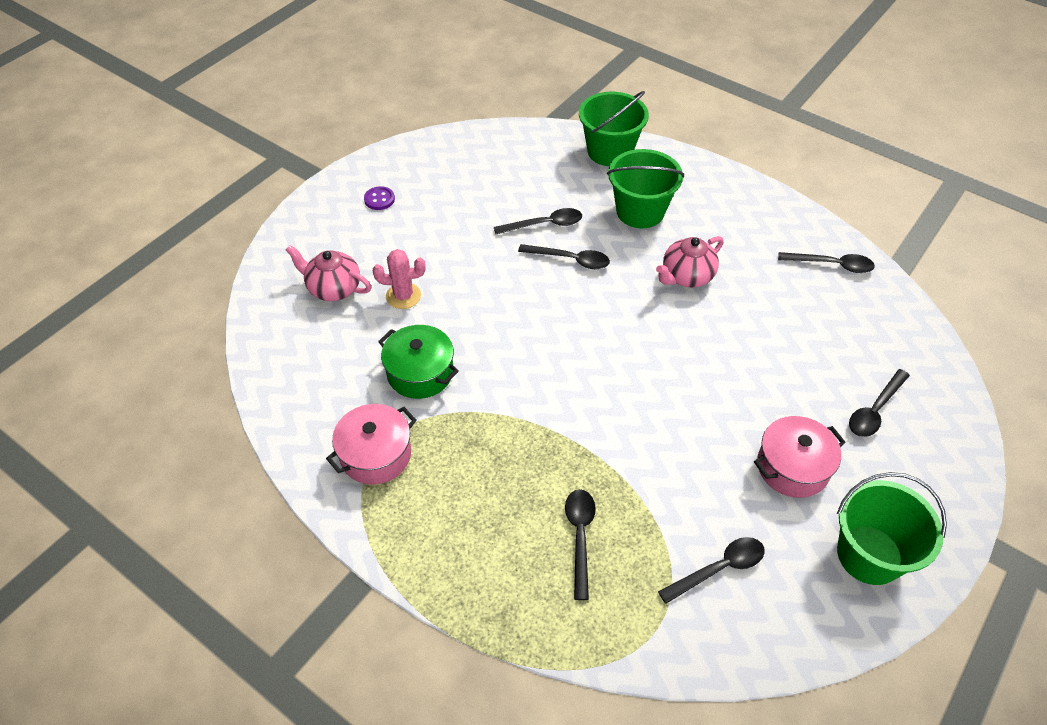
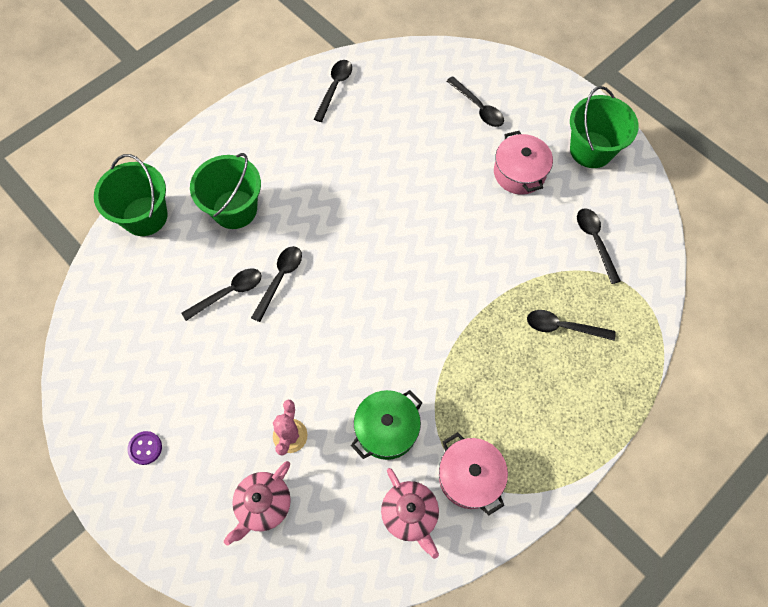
camera: 80 degrees left, 15 degrees up
(544, 224) = (229, 293): black spoon -> black spoon turned 60 degrees clockwise
(686, 276) = (322, 192): pink teapot -> pink teapot (410, 514)

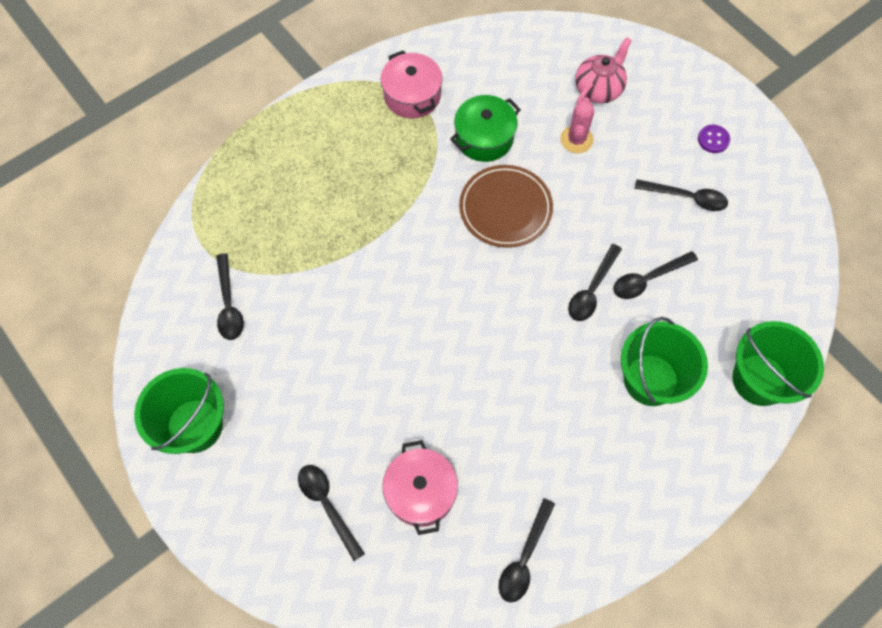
camera: 175 degrees left, 0 degrees up
(361, 351) = (505, 208): none -> brown plate
(410, 514) = (469, 73): pink teapot -> none
(519, 173) = (295, 400): pink pot -> pink pot (421, 492)
(563, 327) = (292, 215): black spoon -> black spoon (686, 197)

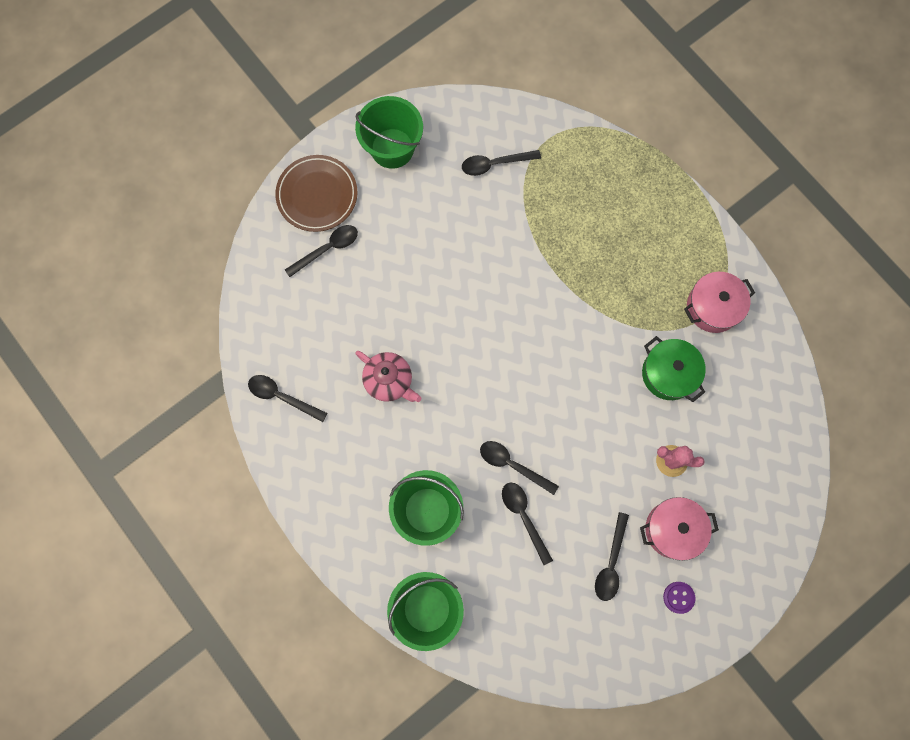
camera: 90 degrees right, 10 degrees up
(421, 492) = (336, 318): pink pot -> pink pot (673, 529)
(505, 208) = (593, 391): brown plate -> brown plate (317, 195)
(598, 89) = (733, 486): pink teapot -> pink teapot (389, 381)

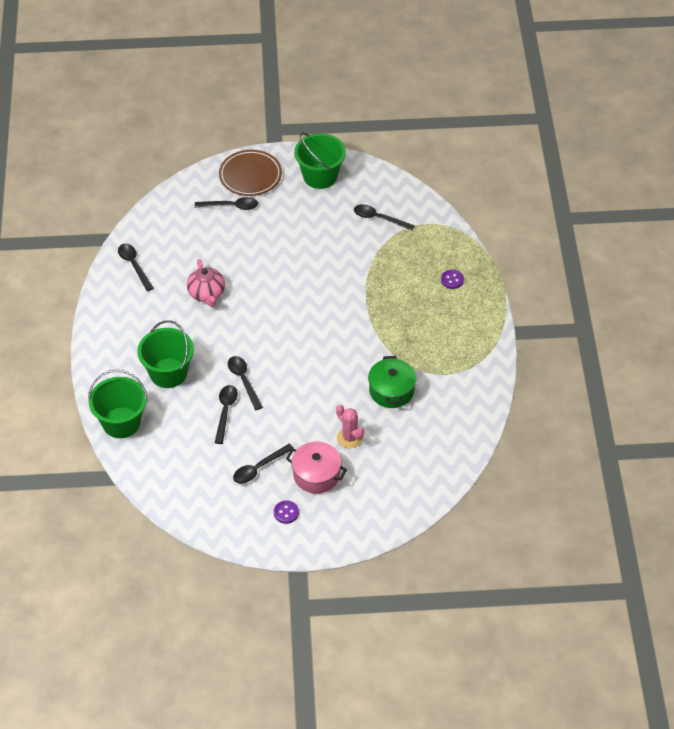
camera: 35 degrees right, 25 degrees down
(626, 194) = (452, 280): none -> purple button
(713, 307) = (455, 372): pink pot -> none

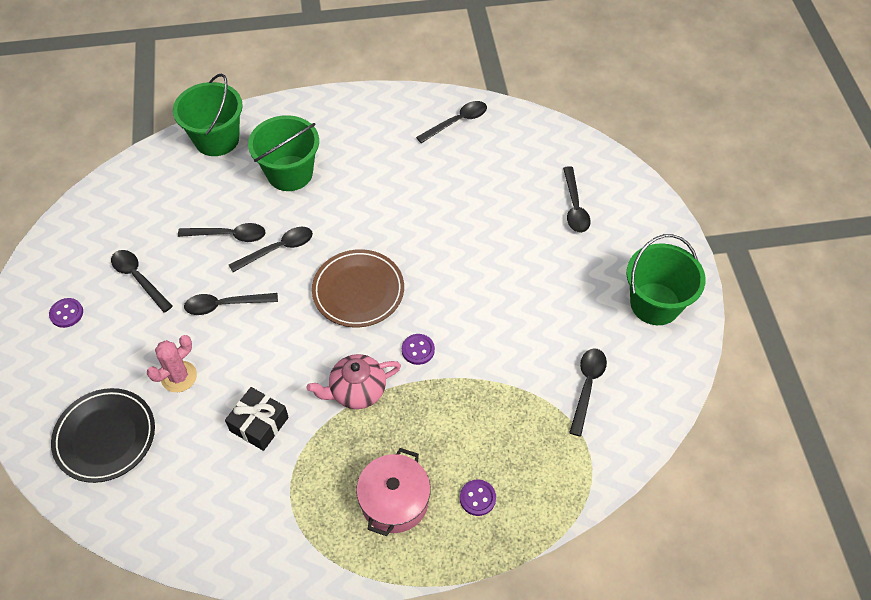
camera: 85 degrees right, 5 degrees up
(207, 294) = (418, 197): pink teapot -> pink teapot (357, 391)
(250, 175) = (635, 222): brown plate -> brown plate (358, 291)
(291, 412) = (225, 305): none -> black spoon
(316, 475) = (121, 342): pink pot -> pink pot (394, 501)
(342, 302) = (418, 350): none -> purple button
(391, 390) = (259, 424): green pot -> black gift
(394, 478) = (105, 437): none -> black plate

